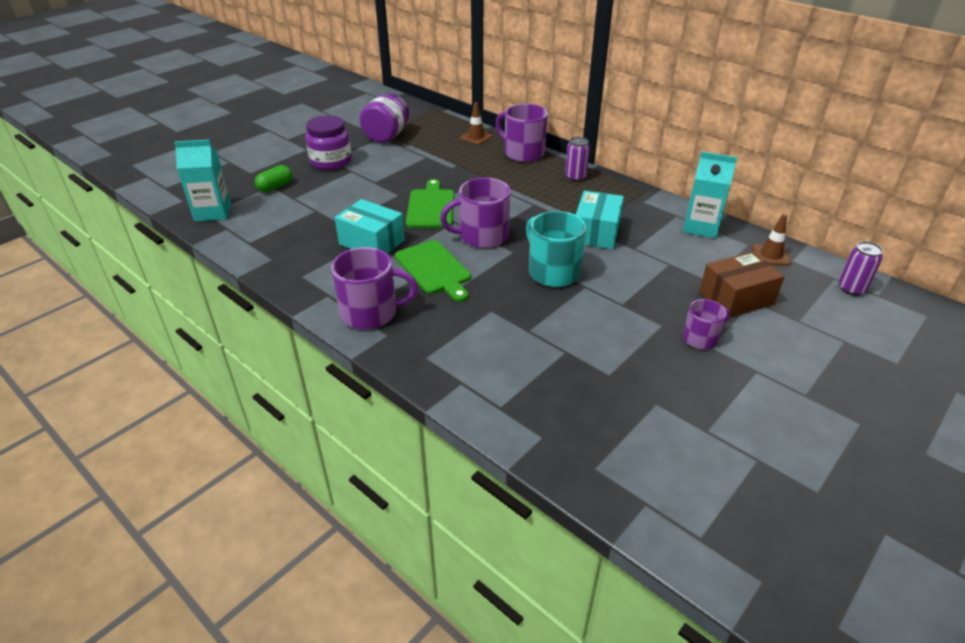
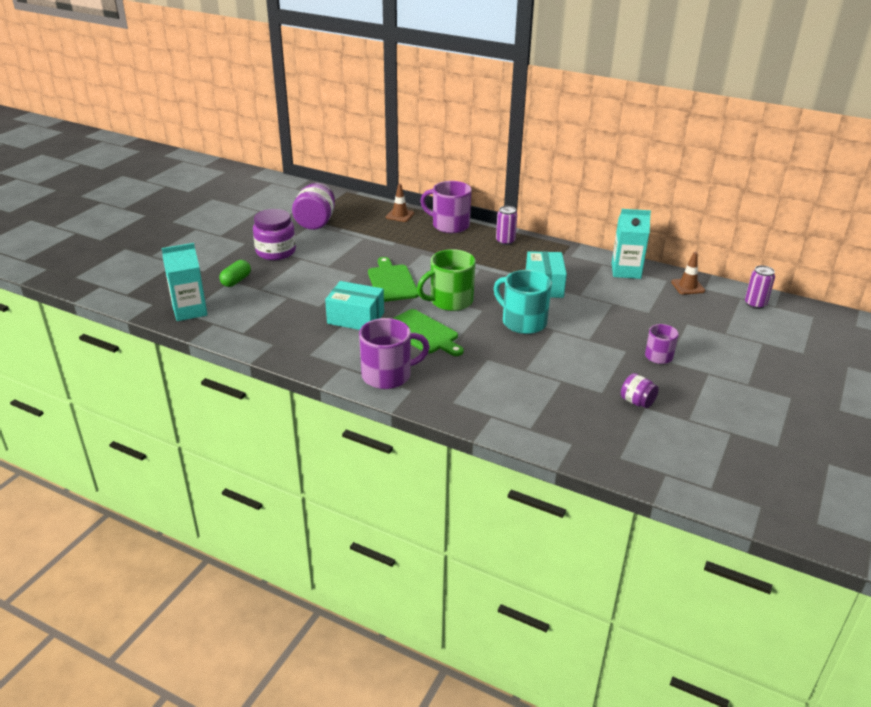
camera: 15 degrees left, 5 degrees down
(482, 236) = (450, 301): purple mug -> green mug
(648, 394) = (637, 402): none -> purple jar
(736, 298) = (674, 323): brown box -> none

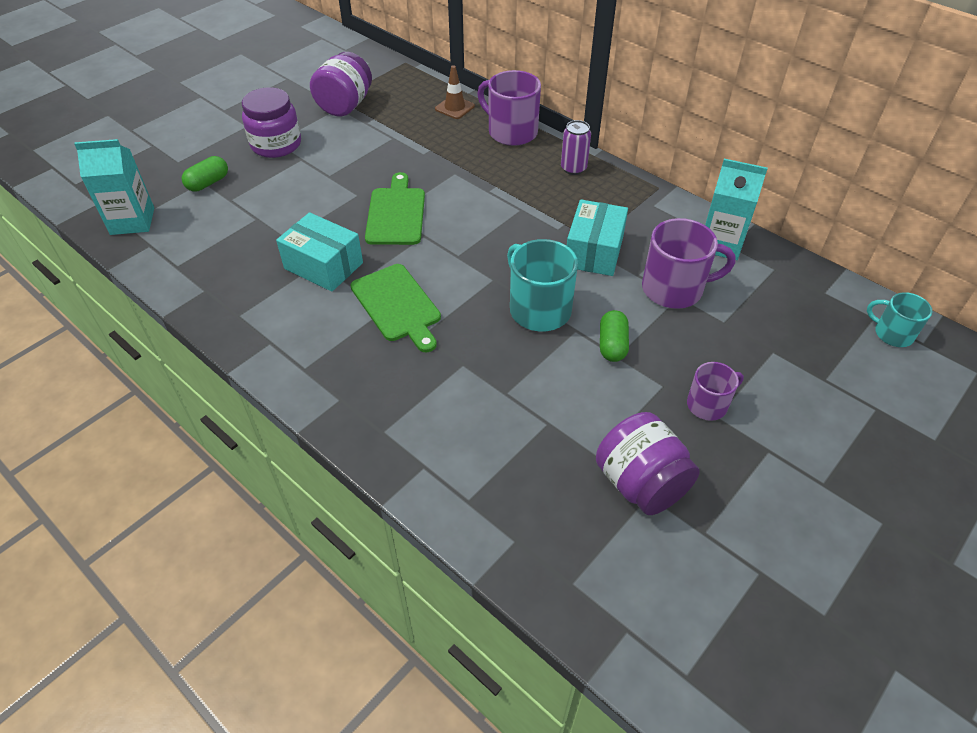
camera: 15 degrees right, 15 degrees up
(388, 375) = (320, 368): purple mug -> purple mug (674, 289)
(450, 301) = (457, 257): green mug -> none
(582, 334) = (612, 345): none -> green capsule
(637, 402) = (640, 483): purple jar -> purple jar, size x1.82
(687, 286) = (801, 285): brown traffic cone -> none
(755, 304) = (892, 333): purple can -> turquoise mug

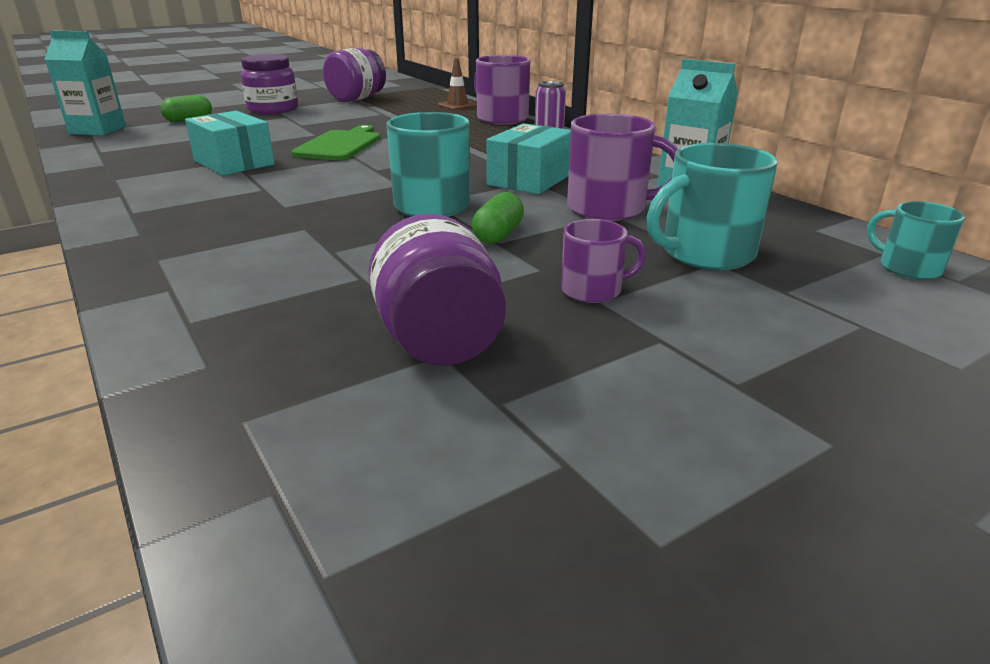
camera: 15 degrees right, 20 degrees down
(397, 305) = (278, 188): green cutting board -> none
(763, 342) = (705, 253): none -> turquoise mug

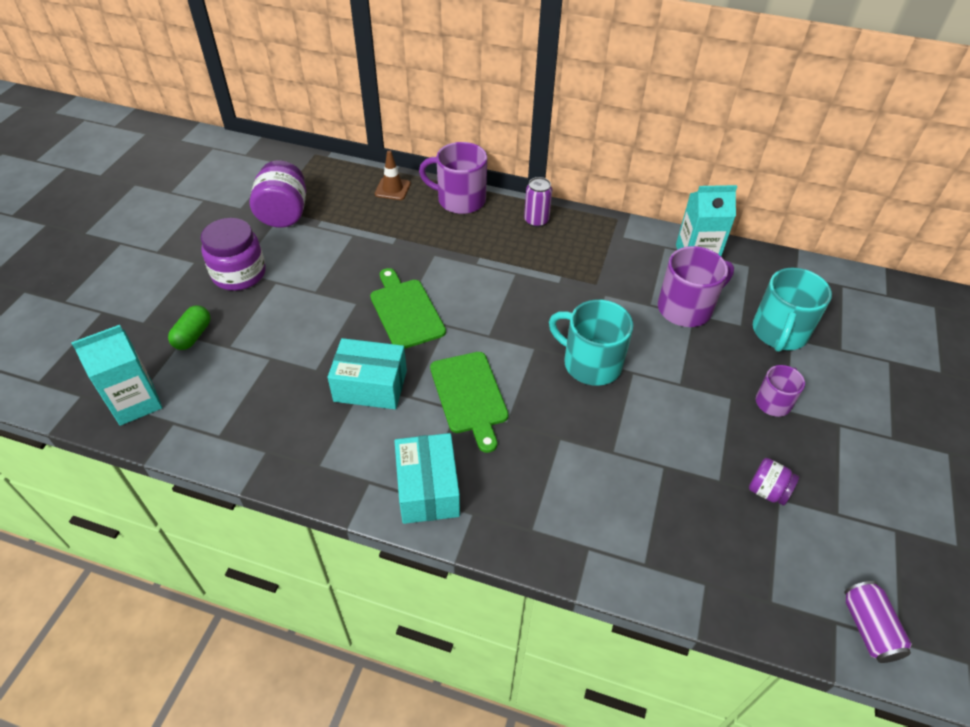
camera: 40 degrees left, 20 degrees up
(288, 187) = (469, 396): none -> green cutting board
(305, 529) = (868, 628): none -> purple can
(439, 341) = (767, 491): purple jar -> purple jar, size x0.55
(498, 235) = (670, 375): green capsule -> none
(529, 179) = (602, 294): turquoise box -> turquoise box (427, 489)
(908, 268) = (862, 294): turquoise mug -> none

